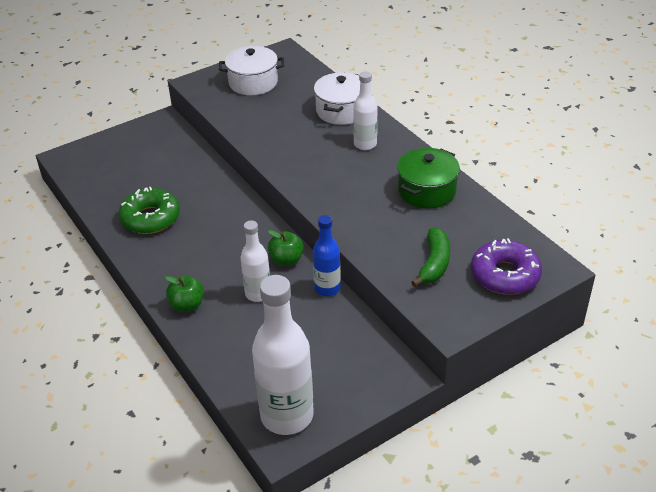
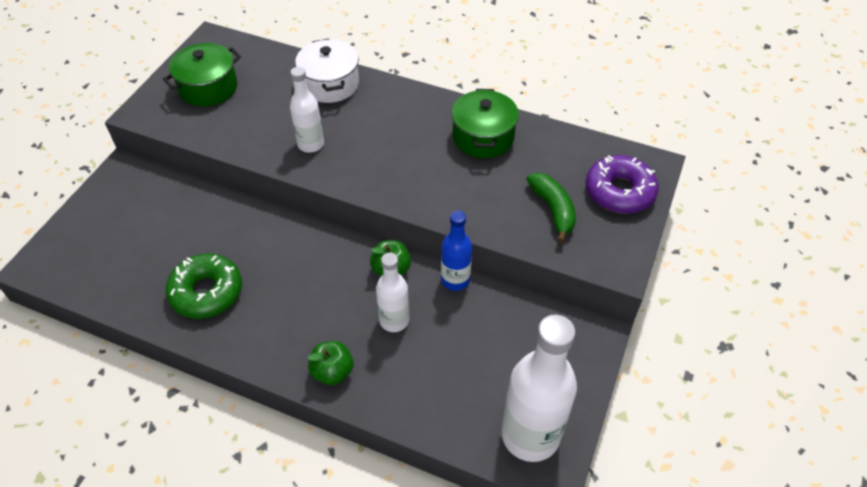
camera: 35 degrees left, 10 degrees up
(253, 82) = (208, 88): white pot -> green pot
(365, 144) = (384, 112): white bottle -> white bottle (311, 144)

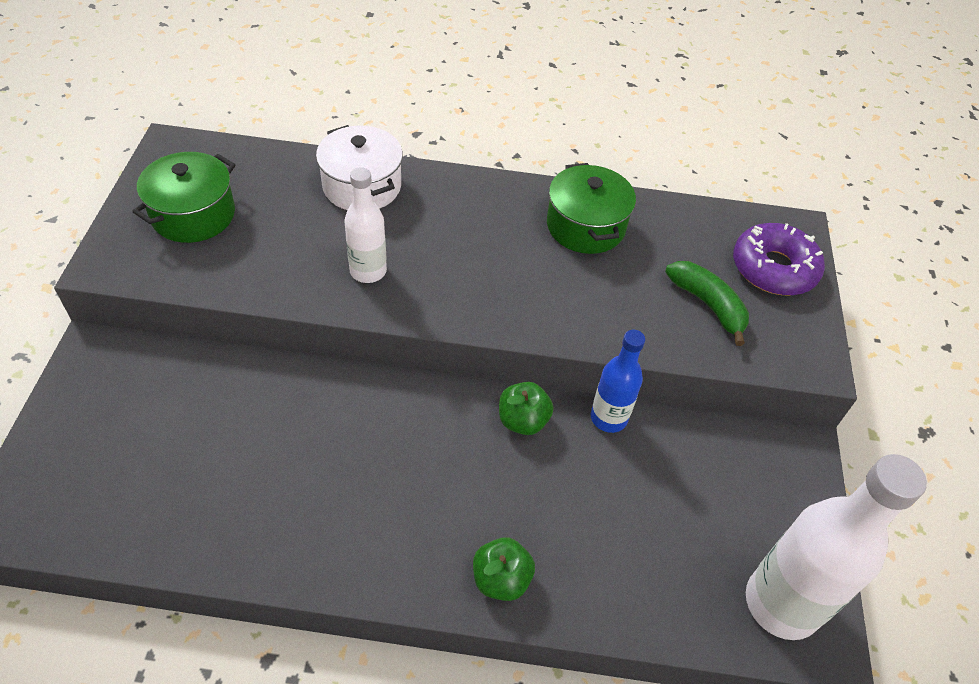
camera: 20 degrees left, 0 degrees up
(206, 292) = (283, 505): green donut -> none
(394, 320) = (553, 489): white bottle -> none

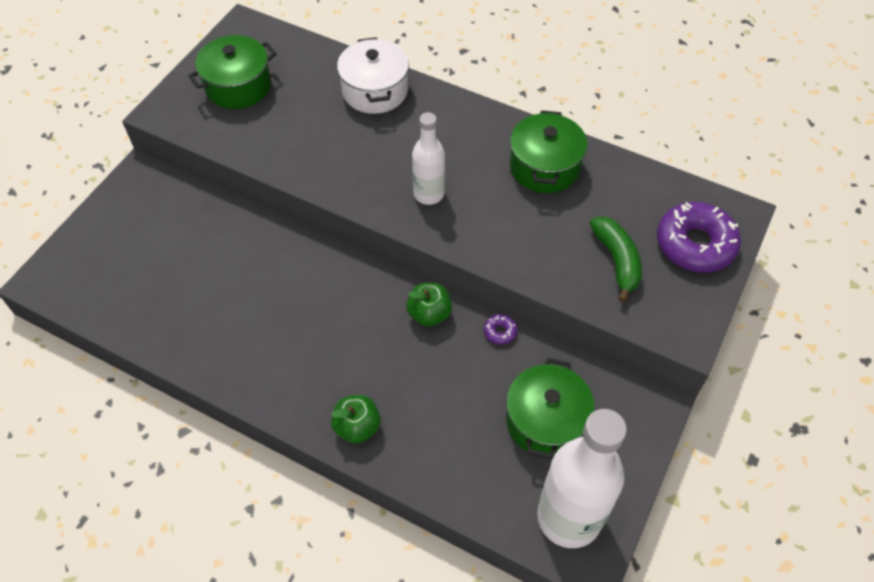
camera: 25 degrees right, 5 degrees up
(368, 271) = (349, 163): white bottle -> white bottle (428, 194)
(608, 418) = (500, 332): blue bottle -> purple donut
(704, 502) = (545, 421): none -> green pot

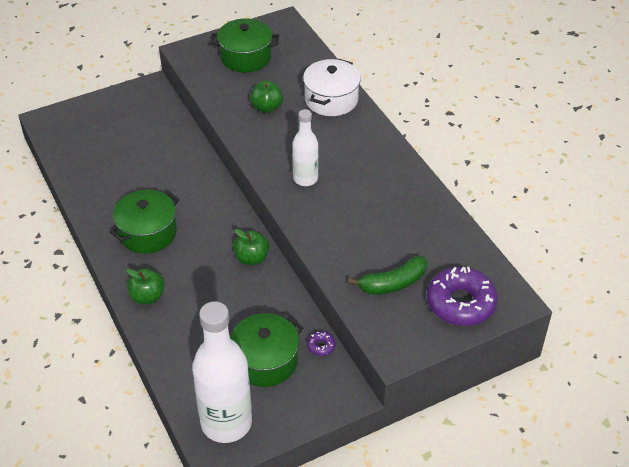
camera: 35 degrees right, 10 degrees down
(314, 133) = (267, 107): none -> green apple
(500, 332) = (287, 293): purple donut -> purple donut (321, 346)
(544, 167) = (401, 201): green pot -> green pot (148, 233)
(617, 261) = (393, 283): green banana -> green banana turned 45 degrees clockwise

